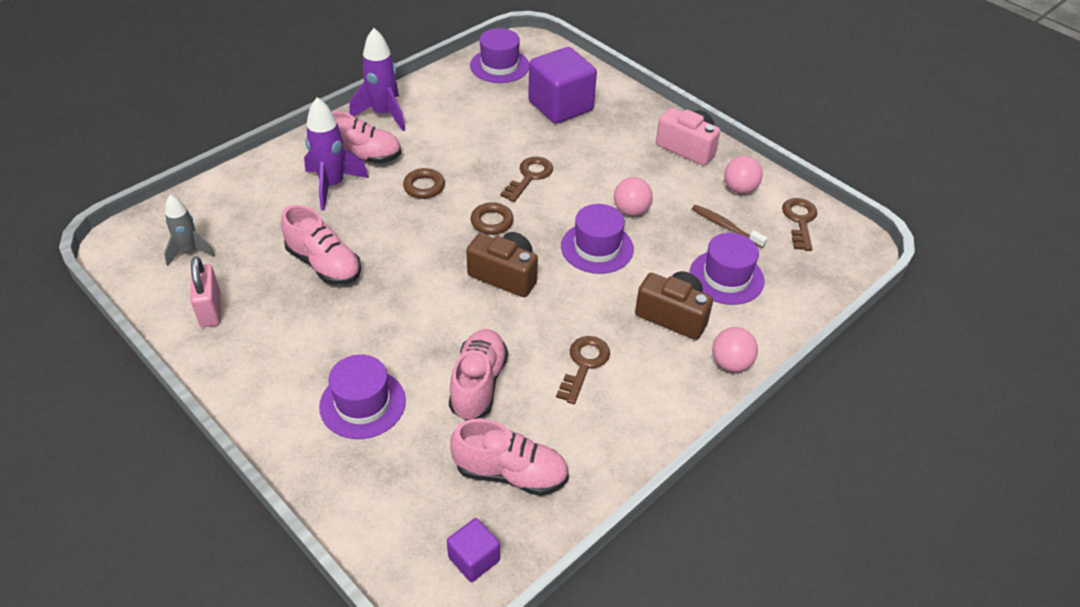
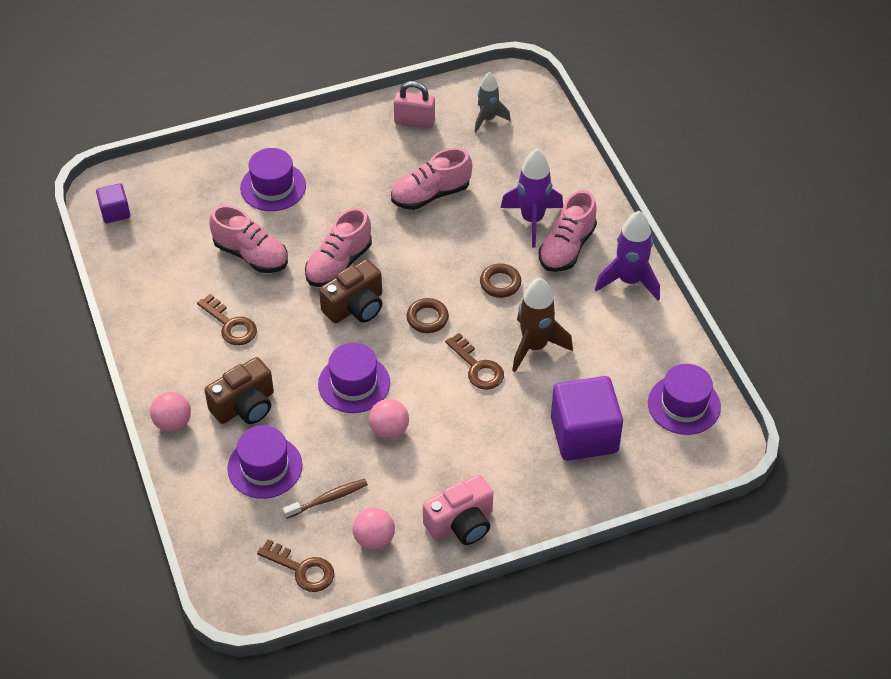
camera: 115 degrees right, 5 degrees up
(487, 150) = (534, 346): none -> brown rocket
(510, 473) = (164, 249): pink shoe -> pink shoe (339, 264)

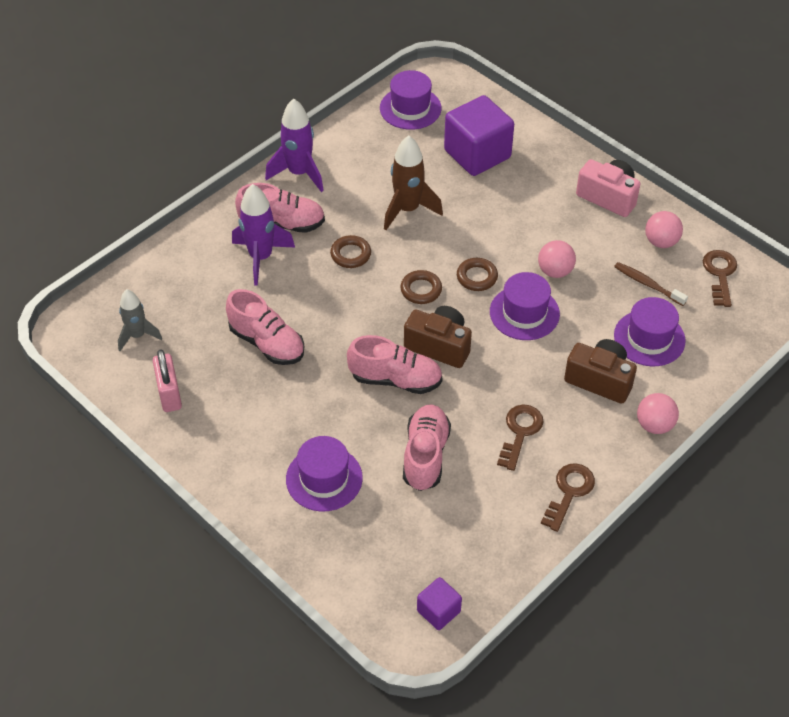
camera: 115 degrees left, 0 degrees up
(418, 366) = (477, 277): none -> brown ring
(477, 367) = (453, 238): brown key -> brown key (569, 492)

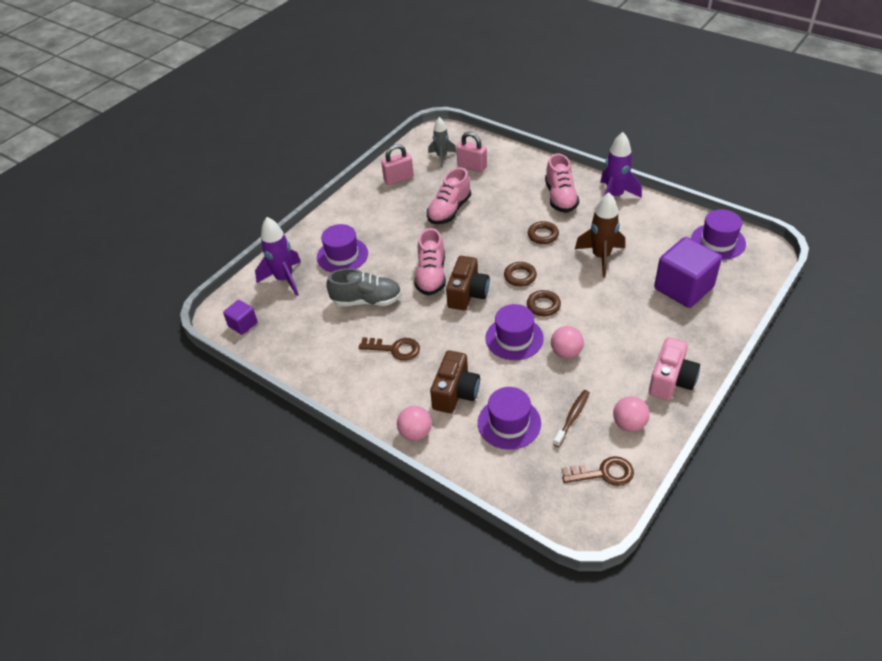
camera: 85 degrees right, 5 degrees down
(176, 304) = (472, 166): none -> pink padlock
(261, 257) = (524, 194): purple rocket -> purple rocket (284, 279)
(425, 455) = (367, 300): pink shoe -> grey shoe
(569, 492) = (343, 383): brown key -> none

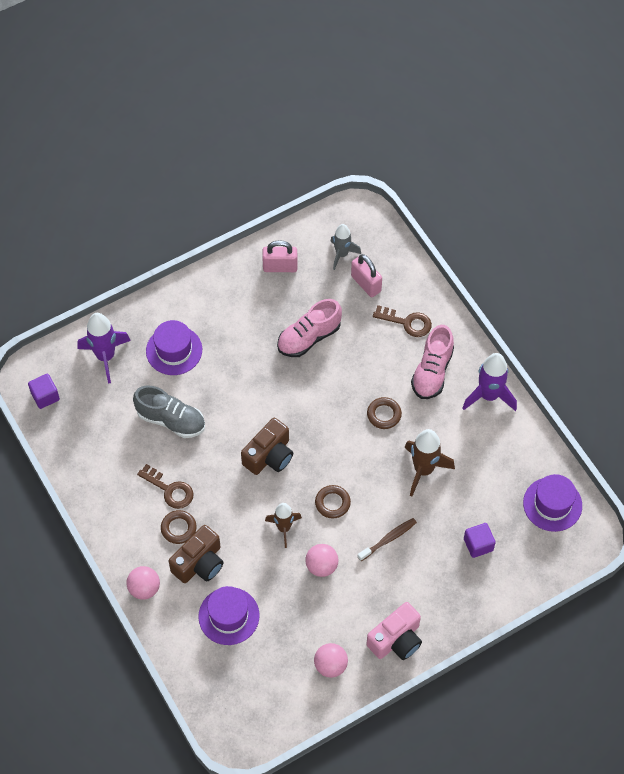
camera: 20 degrees right, 15 degrees up
(431, 276) = (246, 417): pink shoe -> none
(514, 338) = (284, 528): purple hat -> brown rocket
(520, 276) = (331, 457): brown ring -> brown ring (178, 528)
(572, 417) = (286, 636): brown toothbrush -> brown toothbrush (388, 539)
(603, 473) = (279, 701): brown key -> brown key (407, 322)
(683, 288) = (478, 544): purple cube -> purple cube, size x0.50

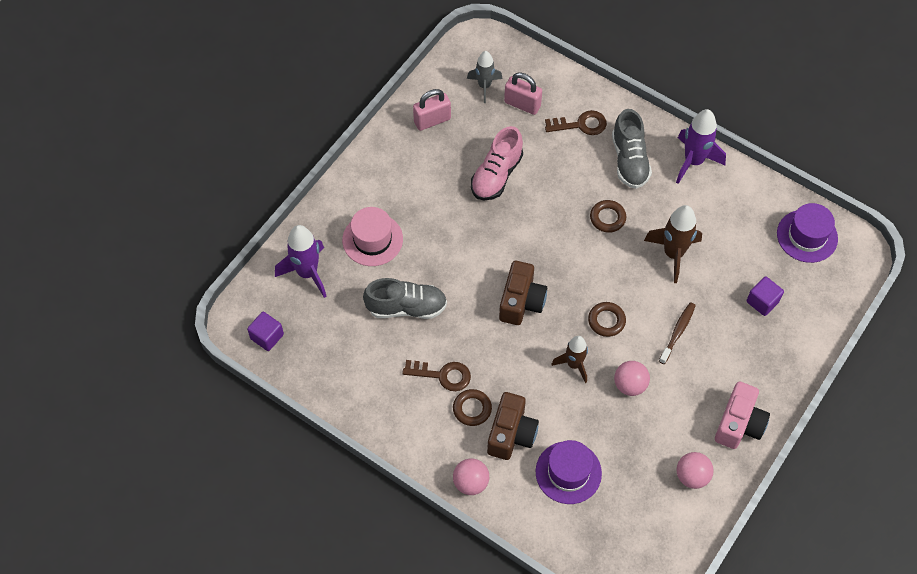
camera: 25 degrees left, 0 degrees up
(174, 350) = (372, 239): purple hat -> pink hat
(432, 371) = (629, 160): pink shoe -> grey shoe

